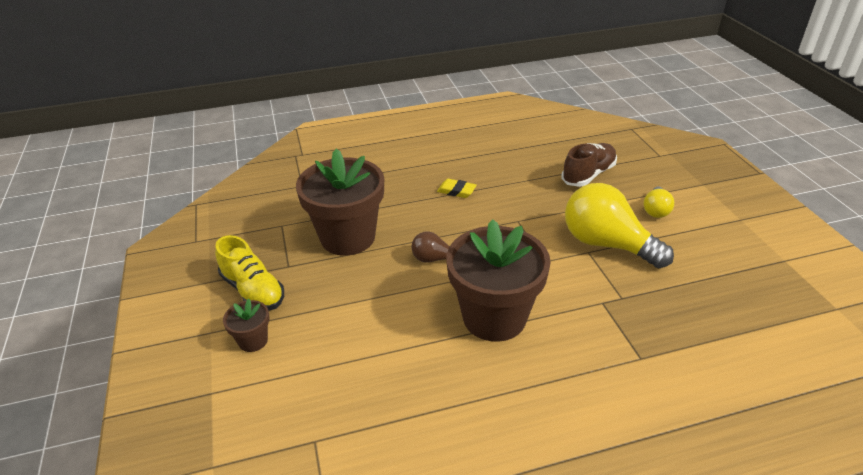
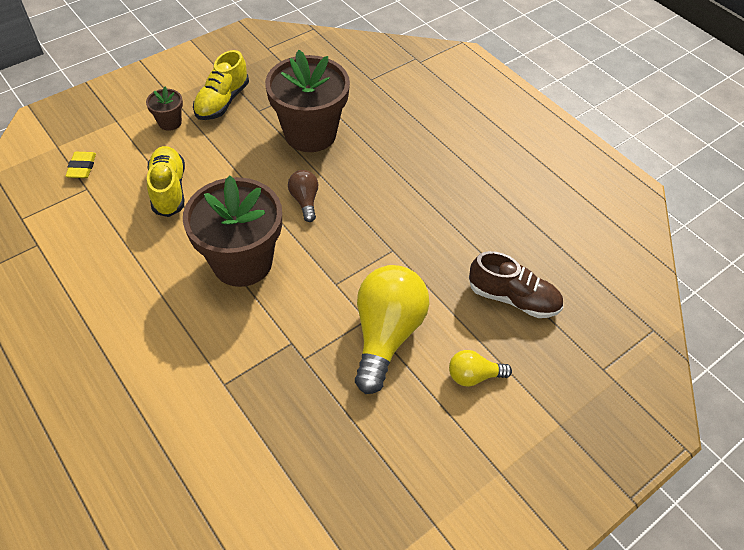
camera: 65 degrees right, 15 degrees up
(362, 359) = (169, 189): none -> yellow shoe
(456, 191) = (419, 189): yellow eraser -> yellow eraser (82, 167)

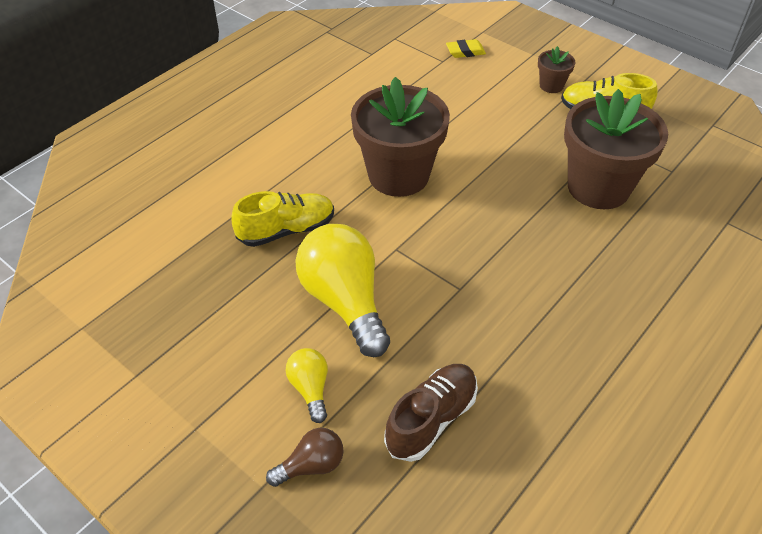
camera: 80 degrees right, 5 degrees down
(169, 189) = (465, 107): yellow shoe -> yellow shoe (286, 230)
(305, 201) = (497, 203): brown light bulb -> brown light bulb (311, 465)
(386, 334) = (345, 301): yellow light bulb -> yellow light bulb turned 120 degrees counterclockwise
(513, 298) = (431, 419): brown shoe -> brown shoe turned 150 degrees counterclockwise

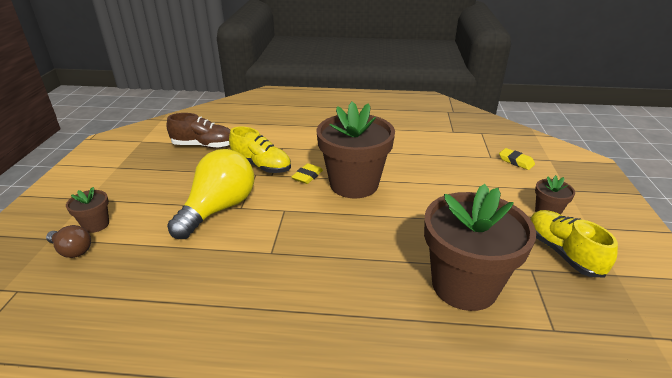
camera: 55 degrees right, 15 degrees down
(273, 430) = (96, 225): none -> brown flower pot
(310, 389) = (136, 225): yellow light bulb -> none
(348, 202) = (307, 176): none -> yellow eraser
(431, 419) = (134, 288): brown shoe -> brown shoe (204, 146)

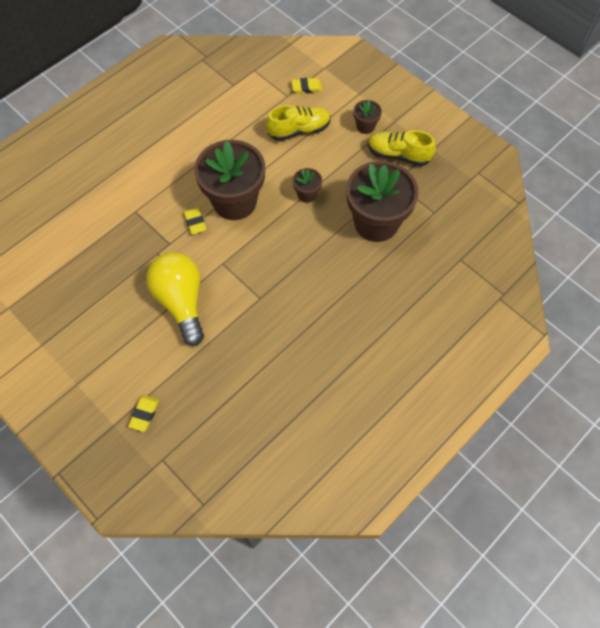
camera: 50 degrees left, 30 degrees up
(72, 250) = (144, 414): brown light bulb -> yellow eraser
(96, 225) = (123, 389): brown flower pot -> brown flower pot (307, 194)
(204, 146) = (71, 264): brown shoe -> none
(261, 166) = (149, 242): yellow shoe -> yellow shoe (299, 130)

